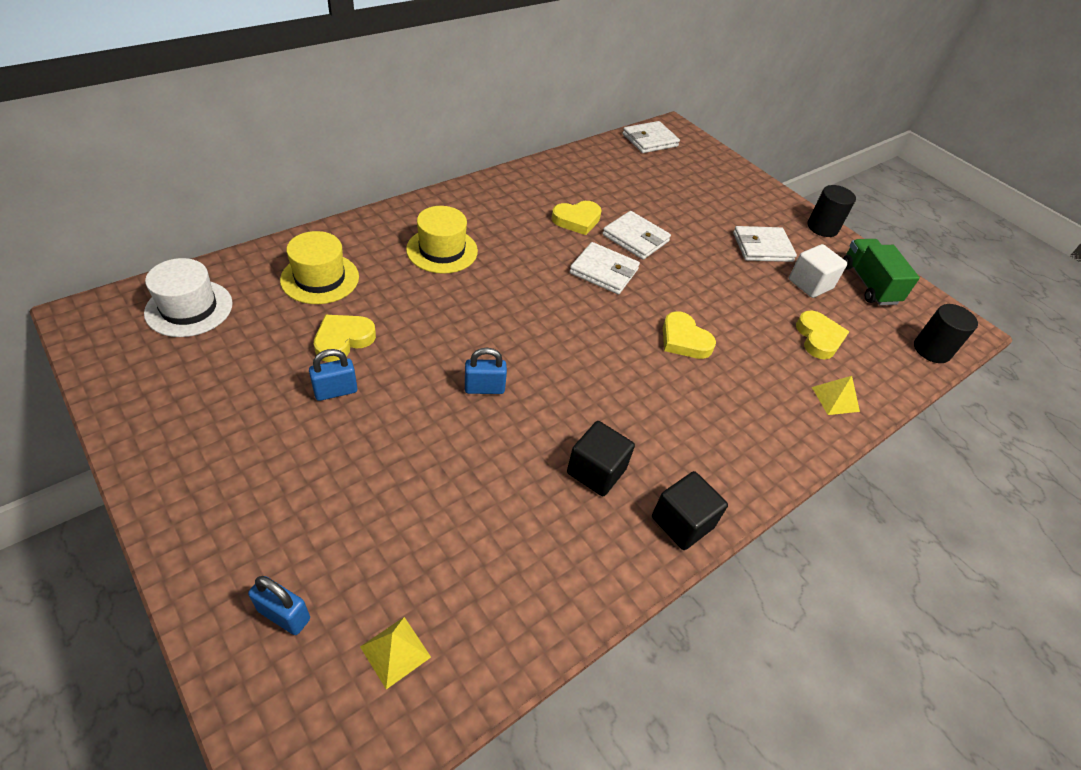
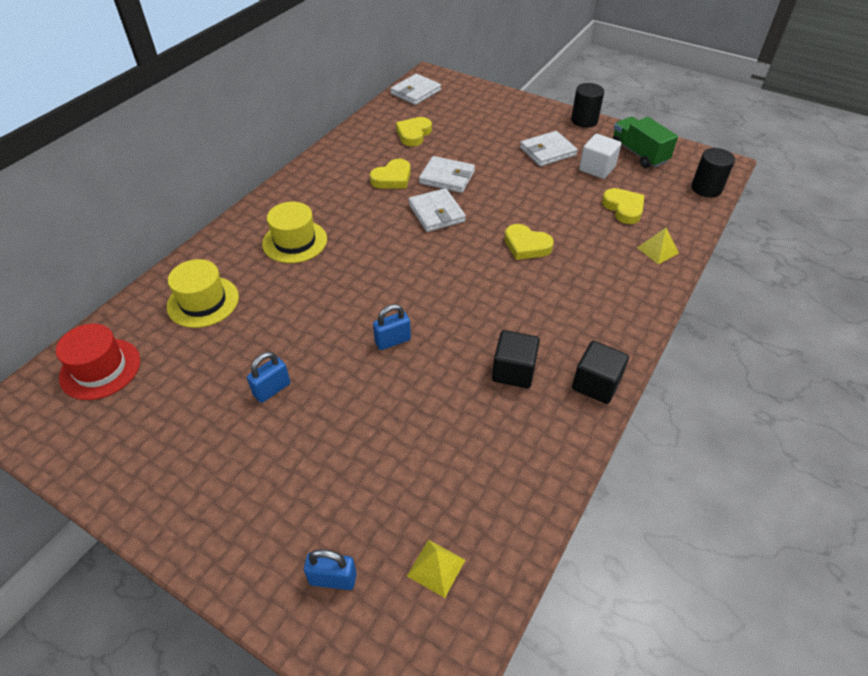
camera: 15 degrees left, 0 degrees up
(189, 308) = (100, 369): white hat -> red hat
(343, 340) = (254, 345): yellow heart -> yellow heart (413, 134)
(604, 271) = (436, 213): white wallet -> white wallet turned 60 degrees clockwise

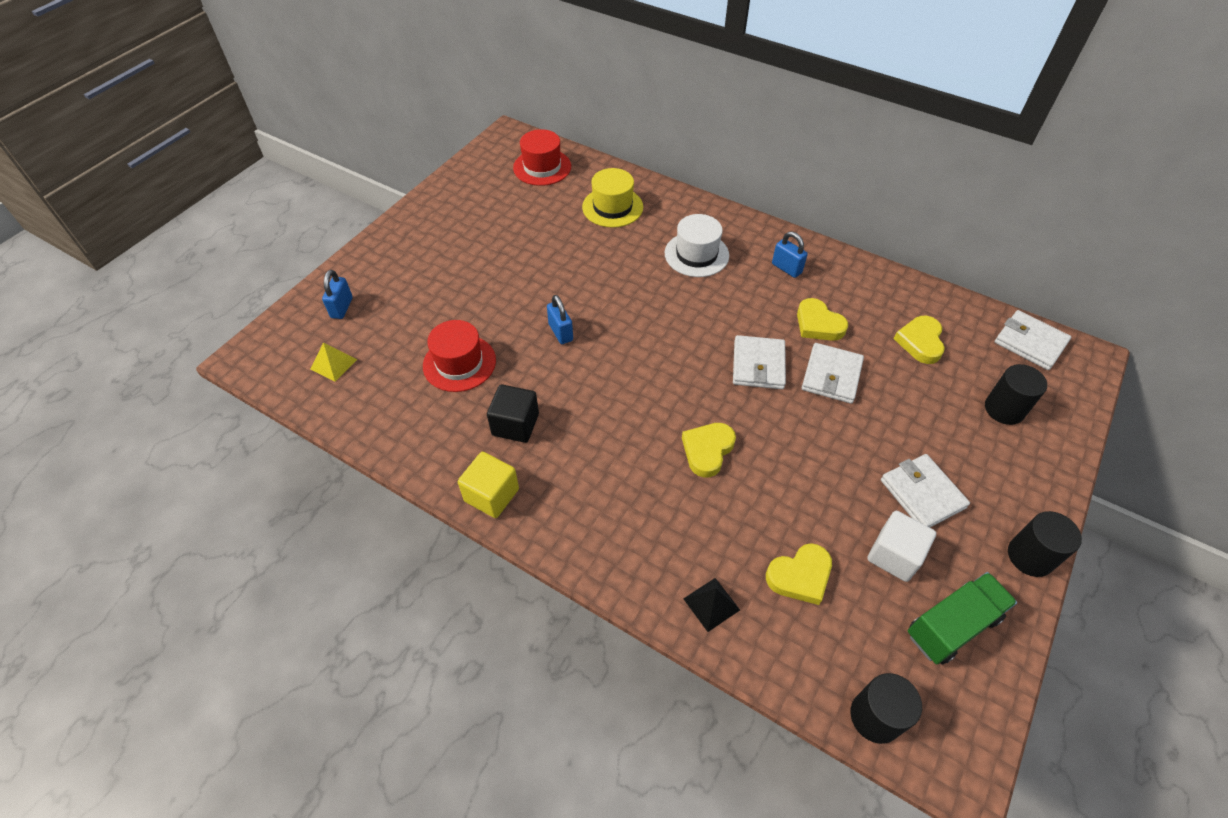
camera: 90 degrees right, 5 degrees up
(272, 389) = (512, 259): blue padlock -> blue padlock (786, 268)
(295, 241) = (696, 254): yellow hat -> white hat
(413, 134) = (920, 342): yellow heart -> yellow heart turned 105 degrees counterclockwise
(434, 427) = (459, 363): none -> red hat
(436, 213) = (758, 365): white wallet -> white wallet turned 60 degrees counterclockwise
(474, 111) = (1004, 409): none -> black cylinder
(596, 384) = (491, 495): black cube -> yellow cube
(657, 250) = (711, 604): yellow pyramid -> black pyramid

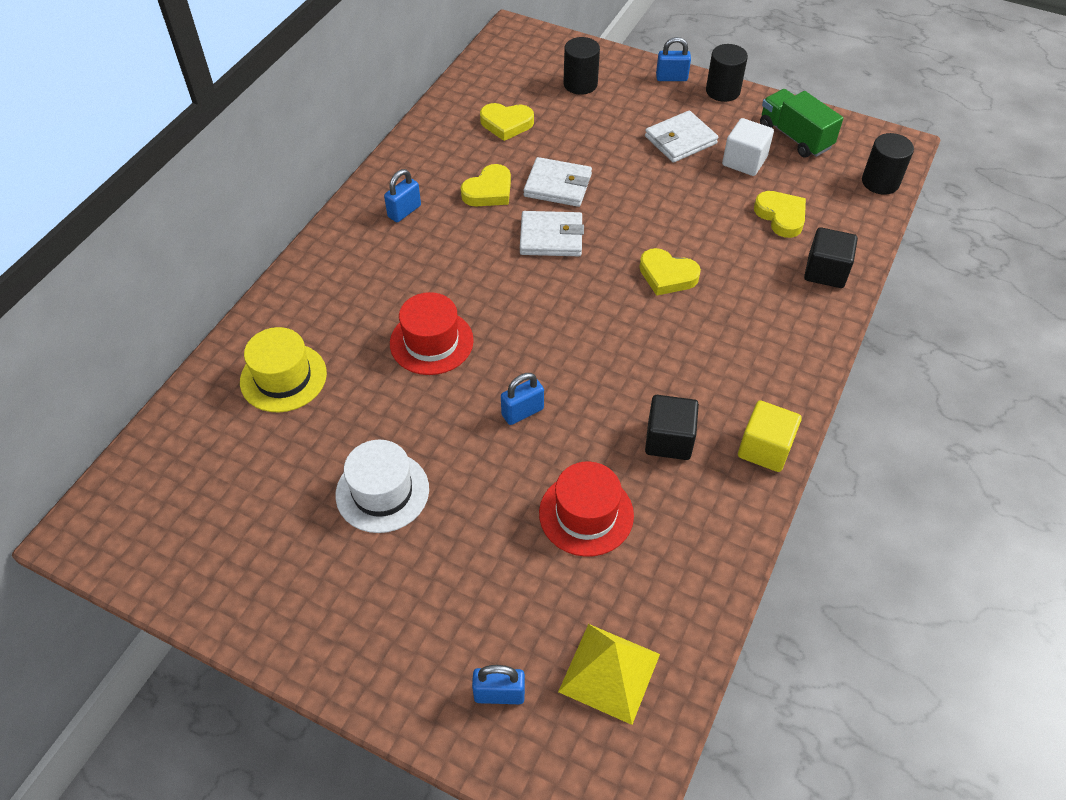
camera: 95 degrees left, 0 degrees up
(333, 364) = (609, 672): yellow pyramid -> yellow pyramid, size x1.66
(542, 167) = (178, 473): red hat -> red hat (431, 342)
(696, 254) = (380, 288): white hat -> white hat (382, 492)
(711, 604) = (825, 271): black pyramid -> black cube
(1030, 342) = (500, 59): white wallet -> none
(1042, 502) = (671, 78): none -> blue padlock

